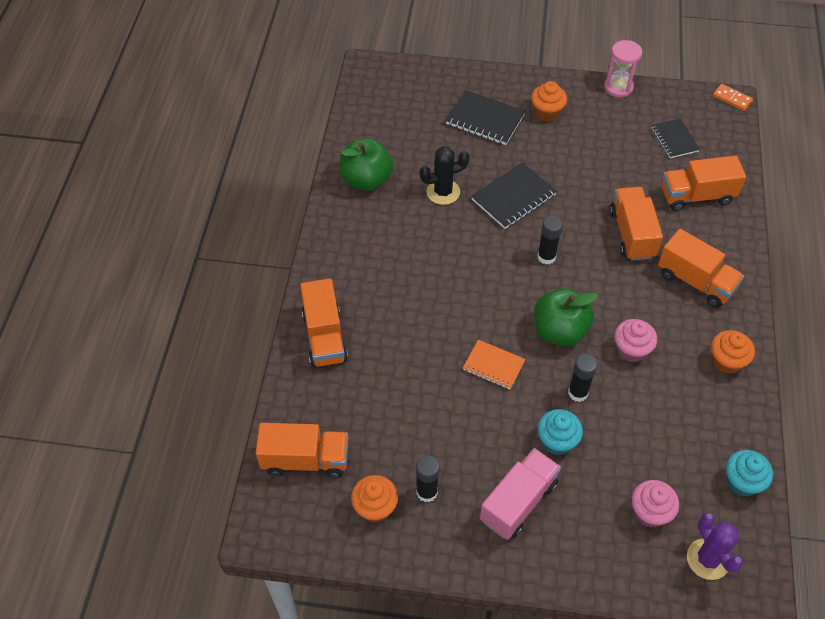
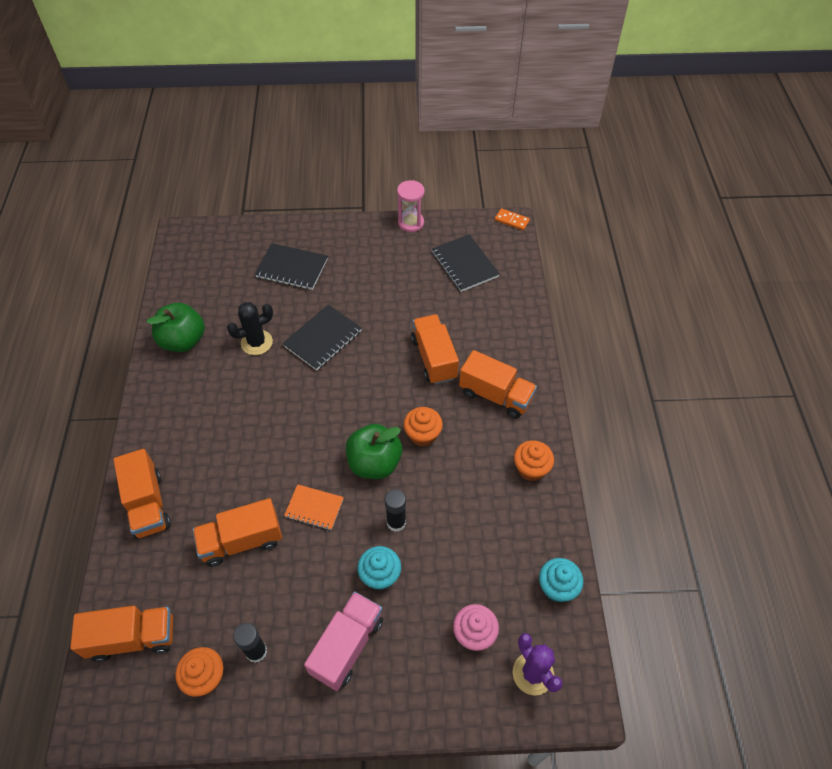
camera: 10 degrees left, 0 degrees up
(546, 112) = (348, 254): orange cupcake -> orange cupcake (422, 435)
(546, 257) = (357, 392): black glue stick -> none
(631, 350) = (443, 471): pink cupcake -> none
(674, 140) = (464, 264): black notebook -> black notebook, size x1.51
(696, 196) = (489, 314): orange truck -> orange truck (241, 541)

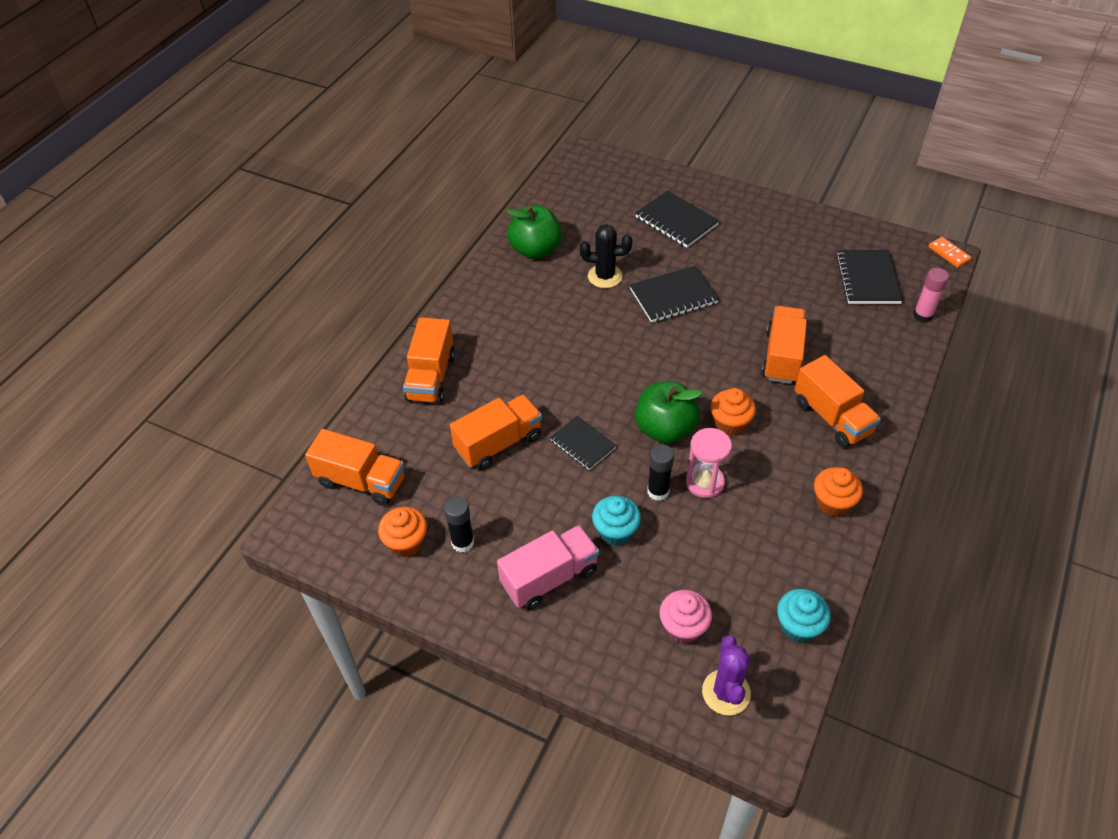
camera: 30 degrees right, 5 degrees down
(241, 541) = (499, 443): orange truck -> orange truck turned 135 degrees clockwise
(314, 508) = (582, 444): orange notebook -> black notebook
(411, 223) = (828, 219): pink hourglass -> pink hourglass (704, 482)
(518, 280) = (922, 315): none -> pink glue stick

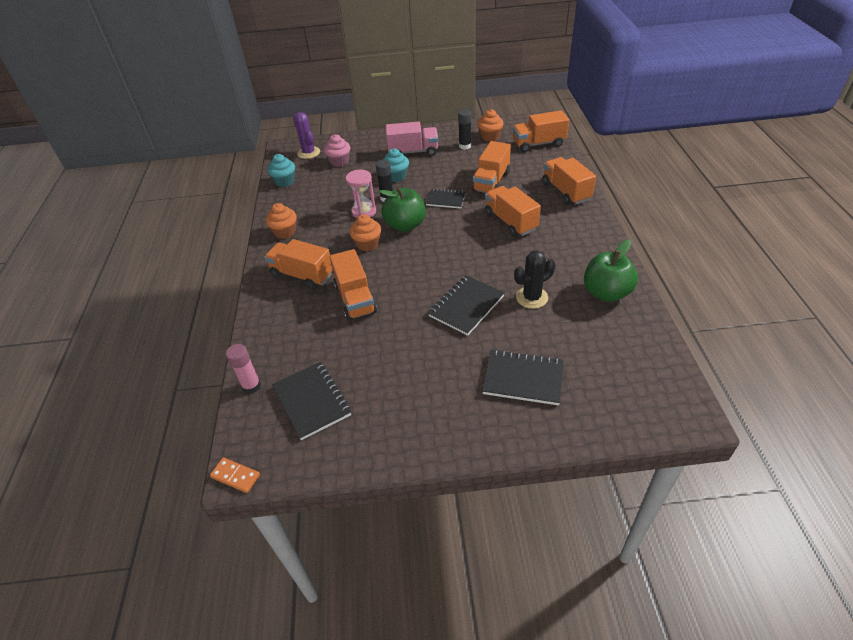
camera: 150 degrees right, 5 degrees down
(538, 368) = (510, 222): none -> orange truck
(549, 578) = (413, 152): pink truck -> pink truck turned 120 degrees counterclockwise

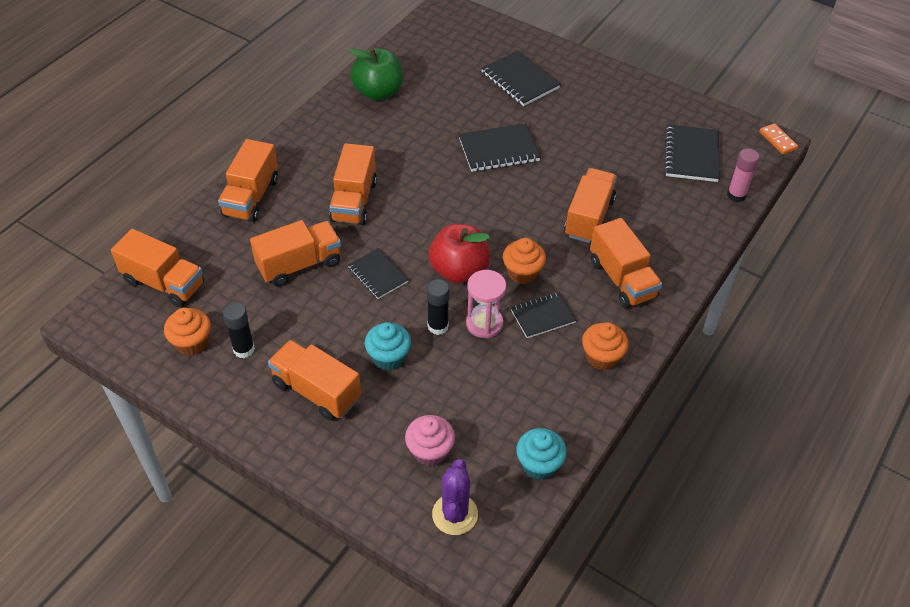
camera: 145 degrees left, 5 degrees up
(335, 231) = (542, 316): none -> black notebook
(405, 225) = (459, 270): green apple -> red apple
(413, 152) = (316, 391): pink truck -> orange truck
(532, 297) = (438, 124): black cactus -> none

